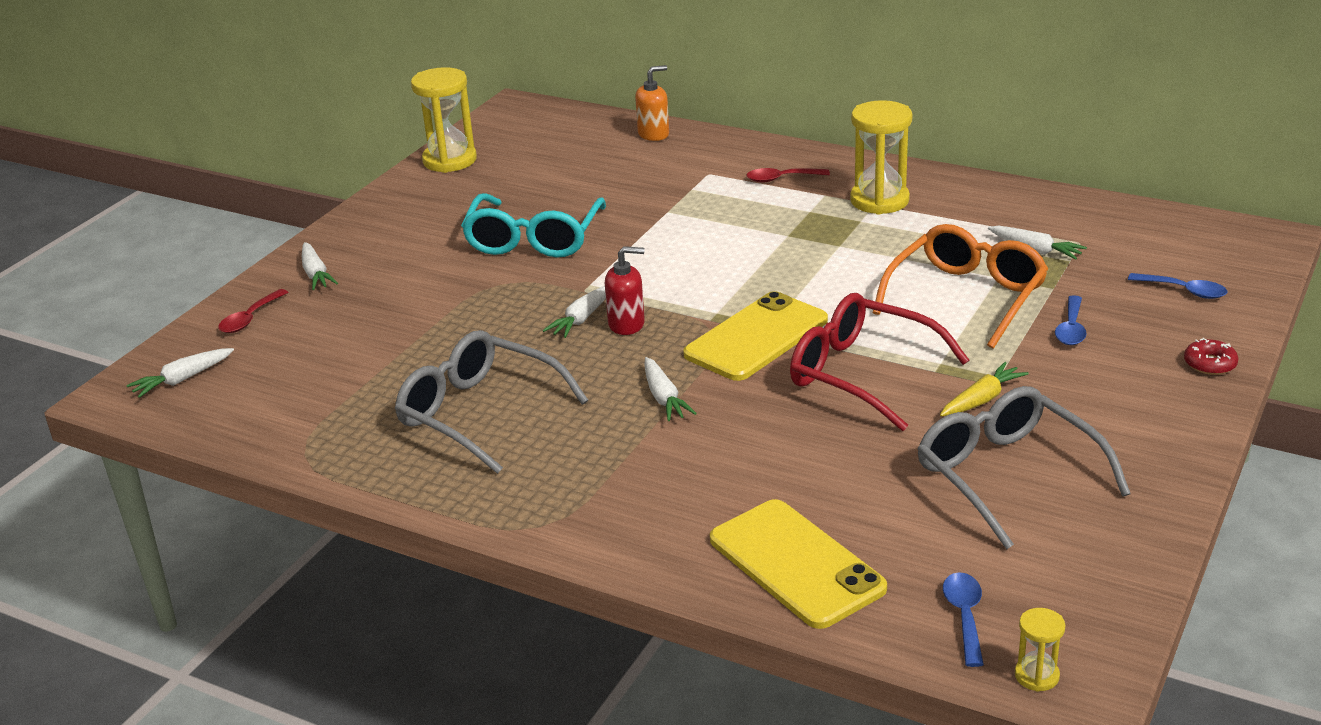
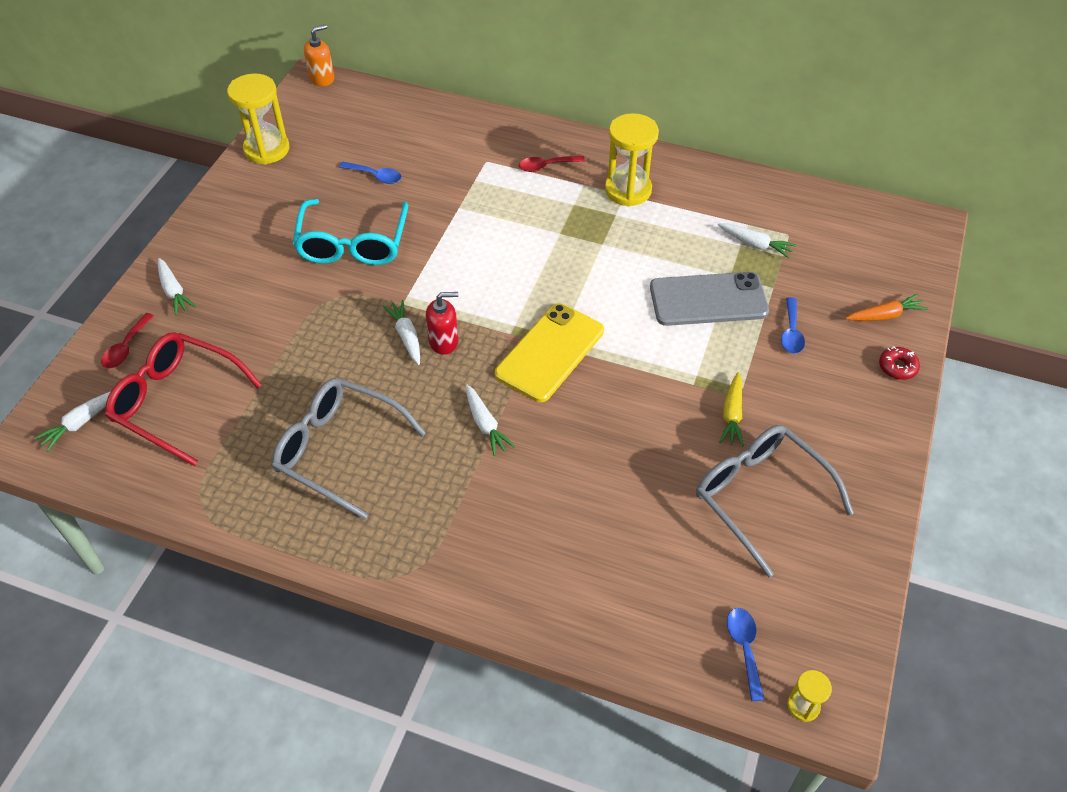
camera: 10 degrees left, 20 degrees up
(582, 318) = (406, 336): white carrot -> white carrot turned 135 degrees clockwise
(653, 134) = (434, 114): orange soap dispenser -> orange soap dispenser (322, 78)
(796, 564) = (612, 602): yellow phone -> none
(862, 374) = (637, 390): red glasses -> red glasses (176, 402)
(966, 297) = (708, 300): orange glasses -> grey phone
(981, 399) = (732, 414): yellow carrot -> yellow carrot turned 150 degrees clockwise
(1184, 291) = (871, 287): blue spoon -> blue spoon (375, 176)
(1198, 317) = (885, 315): none -> orange carrot

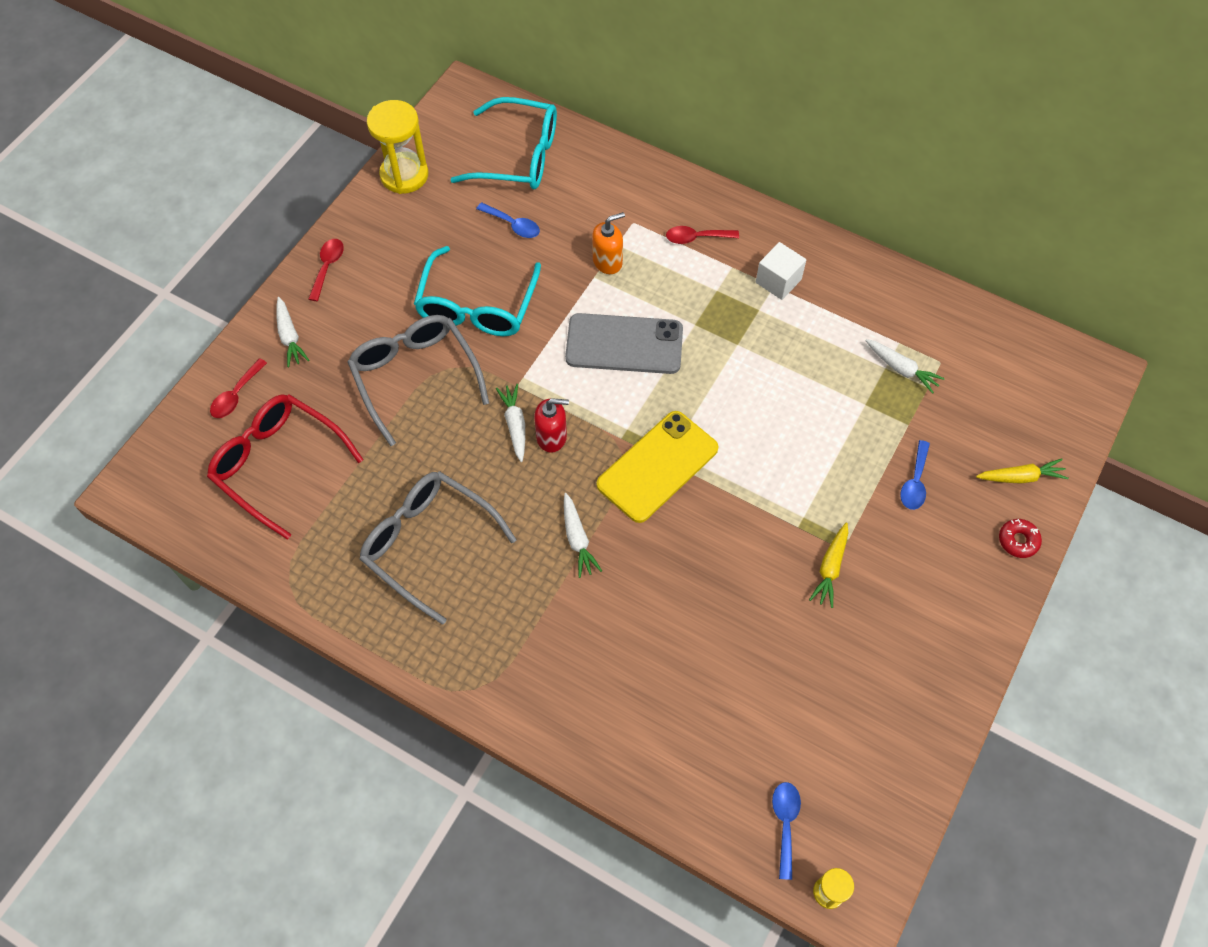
camera: 10 degrees right, 10 degrees up
(81, 423) = (185, 473): white carrot -> none
(203, 230) = (327, 267): none -> red spoon
(322, 78) = (475, 90): orange soap dispenser -> orange soap dispenser (607, 261)
(371, 123) = (518, 156): none -> turquoise glasses
(628, 190) = (778, 281): yellow hourglass -> white cube
(708, 300) = (835, 429): grey phone -> grey phone (624, 344)
(760, 496) = (837, 665): grey glasses -> grey glasses (415, 377)
(885, 315) = (1020, 477): orange carrot -> yellow carrot

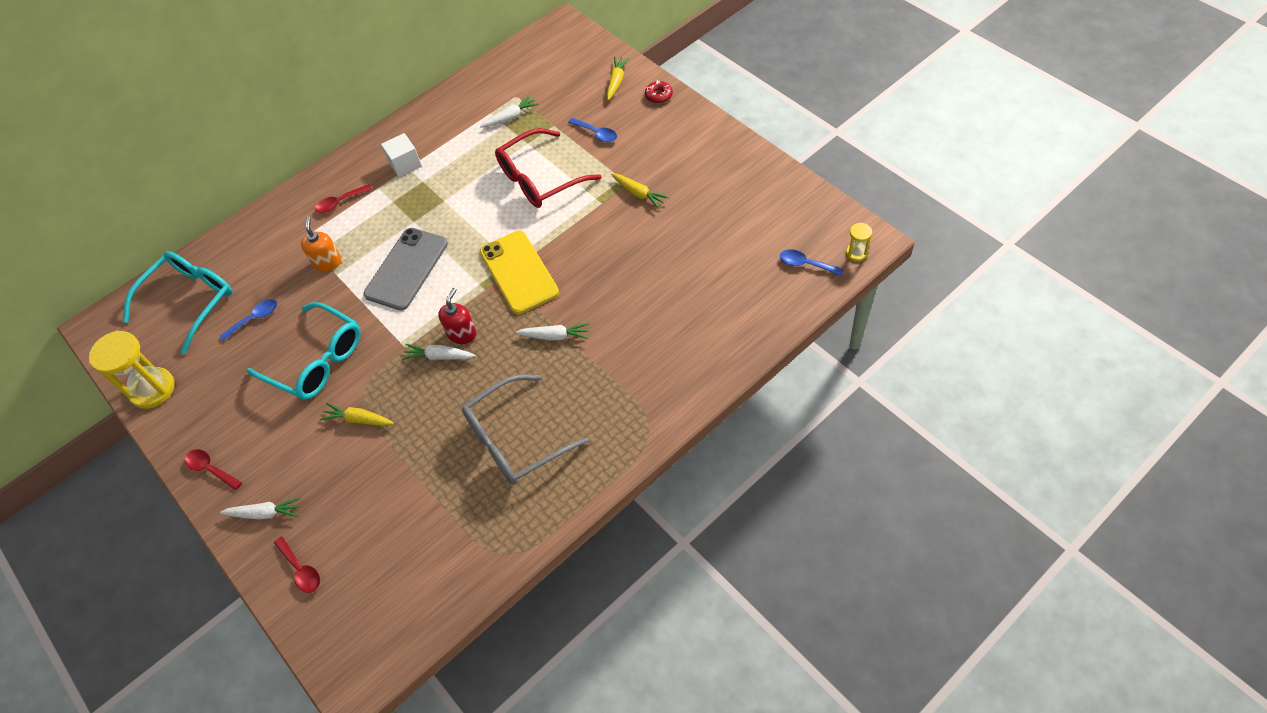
camera: 65 degrees left, 5 degrees down
(278, 464) = (389, 544): red glasses -> red glasses (539, 179)
(415, 377) = (359, 419): grey glasses -> yellow carrot
(696, 238) = (340, 202): red spoon -> red spoon turned 45 degrees clockwise

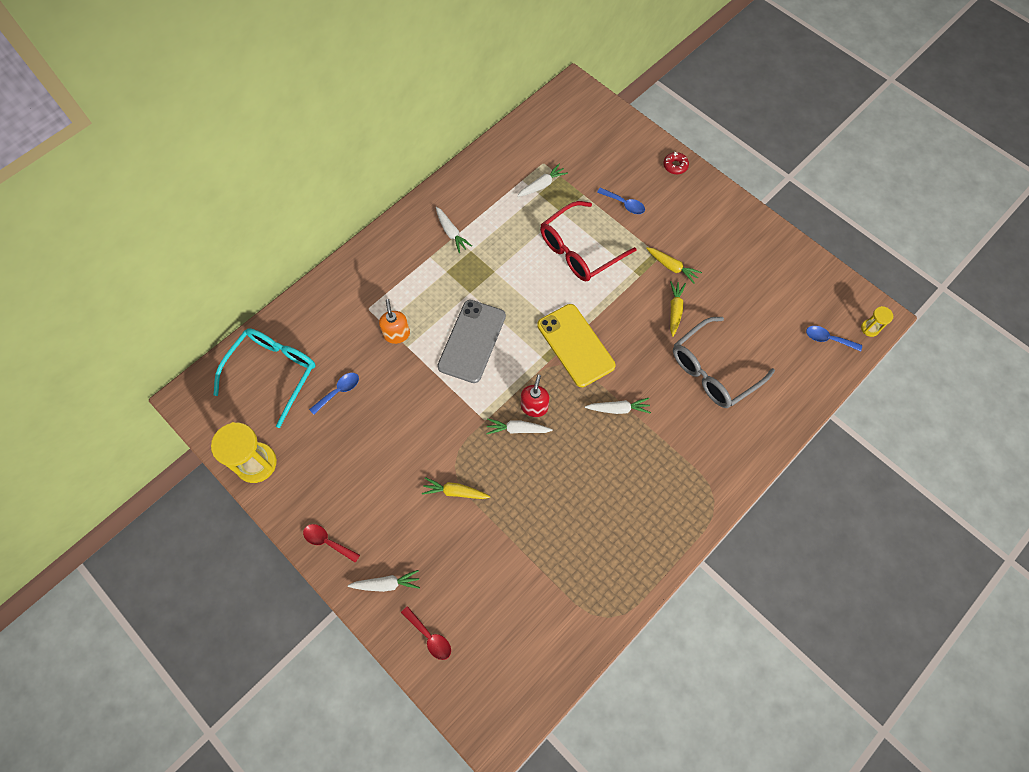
camera: 10 degrees left, 10 degrees up
(317, 360) = (405, 433): turquoise glasses -> none
(340, 202) = (397, 271): red spoon -> none
(405, 164) = (451, 232): white cube -> white carrot
(515, 439) = (599, 509): grey glasses -> grey glasses (713, 370)
(616, 81) = (634, 150): yellow carrot -> yellow carrot (675, 310)

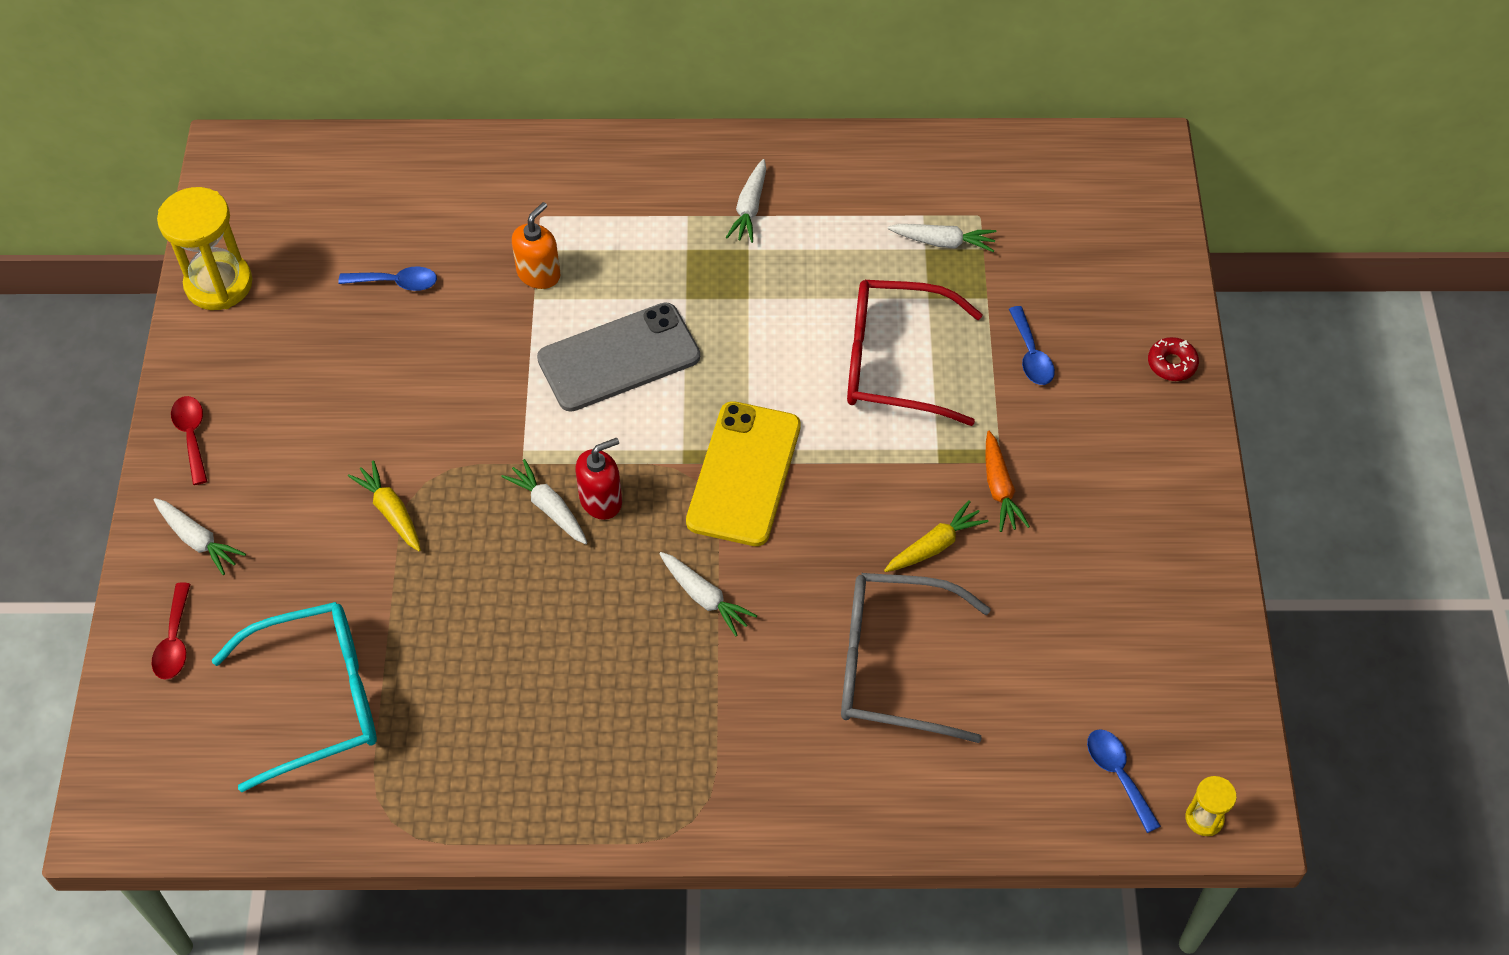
camera: 45 degrees right, 10 degrees down
(273, 372) = (350, 200): turquoise glasses -> turquoise glasses (318, 699)
(671, 267) = (999, 488): yellow carrot -> orange carrot

